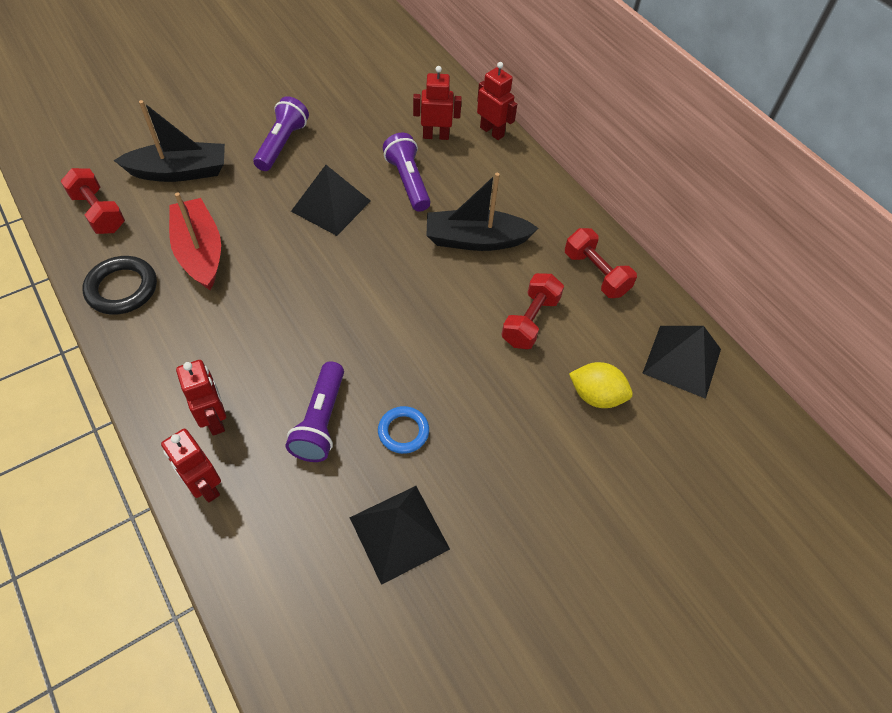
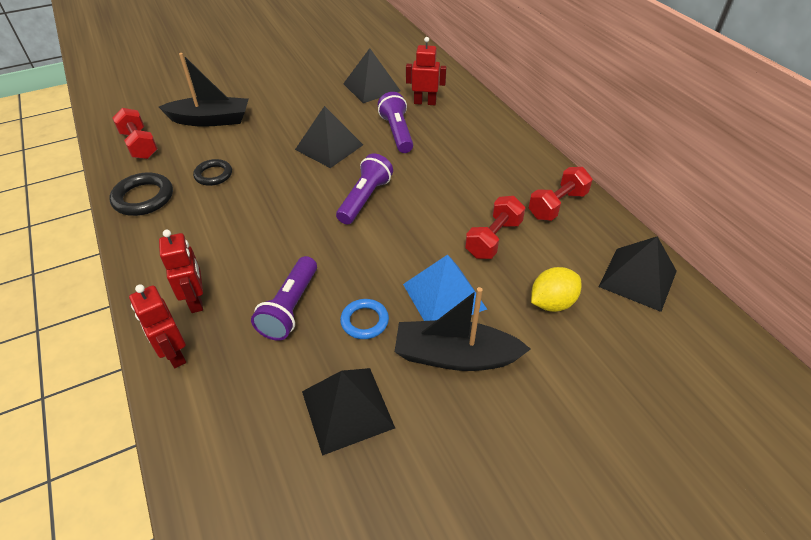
camera: 10 degrees right, 10 degrees down
(200, 252) = (213, 175): red boat -> black ring
(282, 144) = (297, 104): purple flashlight -> purple flashlight (365, 199)
(369, 115) = (371, 87): none -> black pyramid
(476, 240) = (450, 176): black boat -> black boat (455, 356)
(483, 395) = (444, 296): none -> blue pyramid
(492, 132) = (473, 101): red robot -> none
(595, 273) = (557, 205): red dumbbell -> red dumbbell turned 75 degrees clockwise
(596, 396) = (552, 303): yellow lemon -> yellow lemon turned 60 degrees counterclockwise

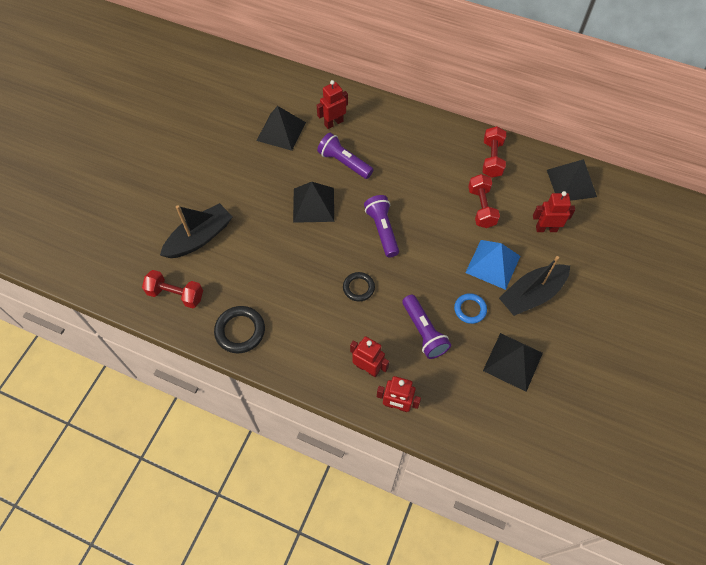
camera: 40 degrees left, 15 degrees up
(213, 175) = (264, 280): black ring -> black ring (358, 288)
(552, 303) = (546, 228): yellow lemon -> red robot

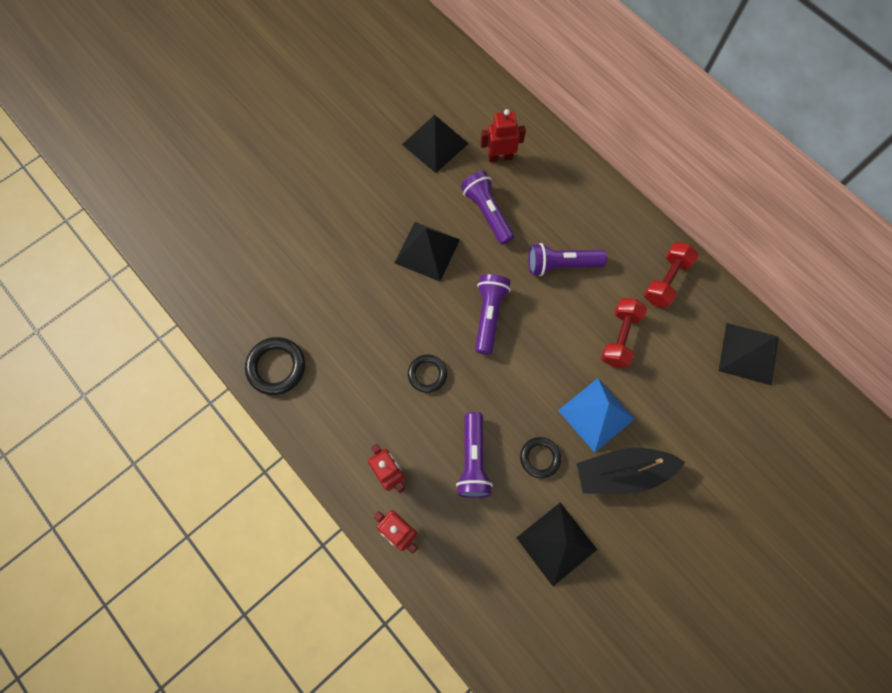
camera: 25 degrees right, 10 degrees up
(176, 294) = (230, 294): red dumbbell -> none
(199, 238) = (285, 238): black boat -> none
(415, 176) = (561, 265): none -> purple flashlight
(470, 309) = (540, 458): blue ring -> black ring
(546, 228) = (684, 398): red robot -> none

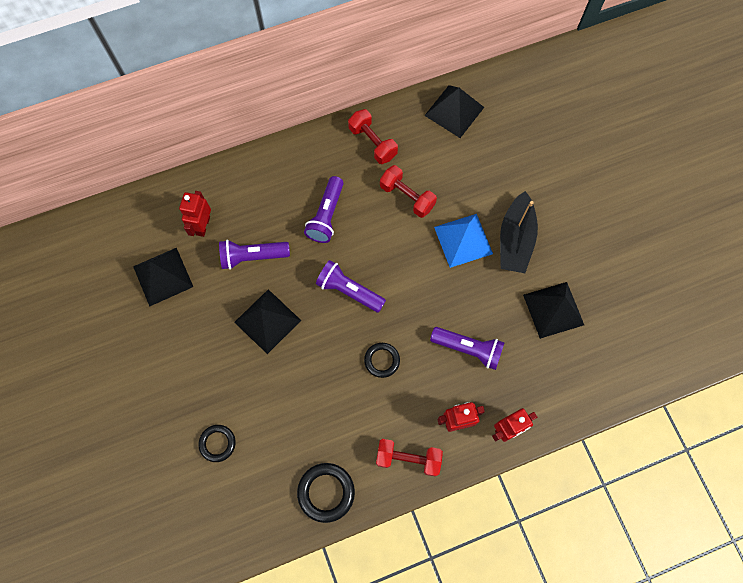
camera: 70 degrees left, 0 degrees up
(334, 436) = (408, 458): none -> red dumbbell
(540, 458) = (483, 296): black ring -> black ring (217, 443)

